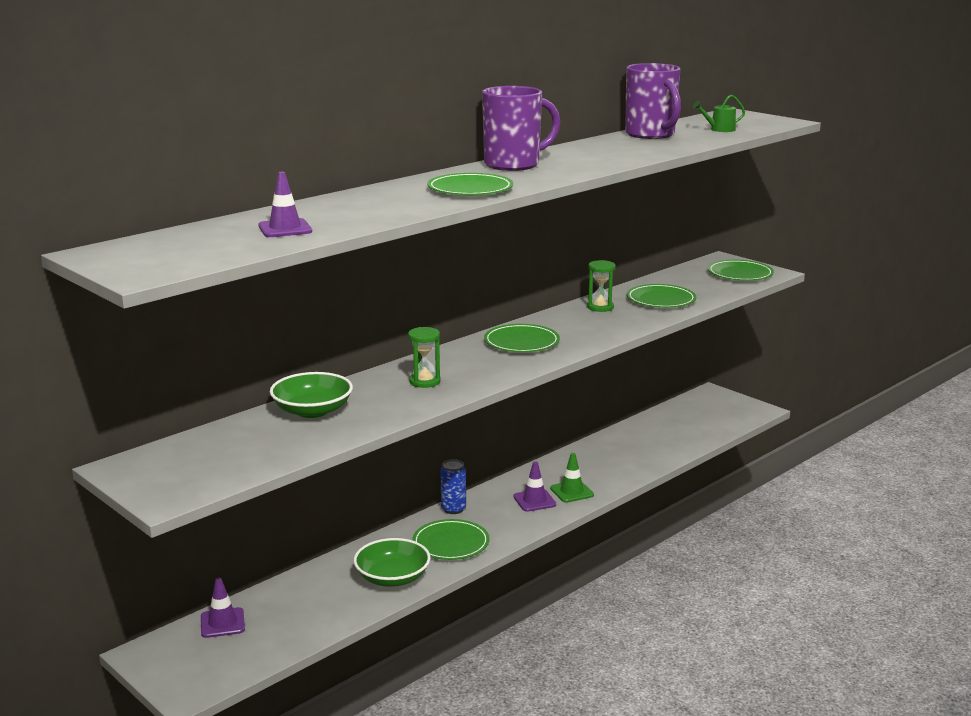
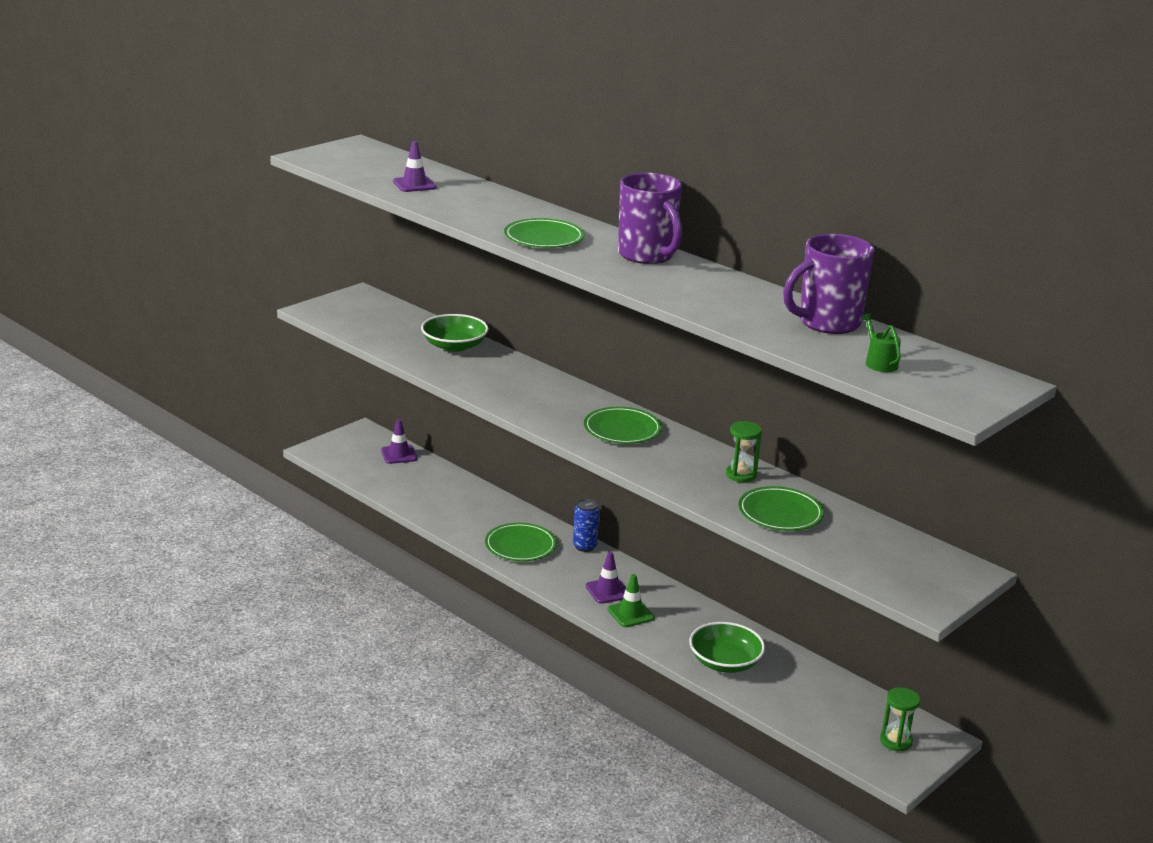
camera: 85 degrees right, 5 degrees up
(392, 578) = (461, 519): green bowl -> green bowl (725, 662)
(424, 381) = (517, 386): green hourglass -> green hourglass (895, 741)
(740, 274) = (909, 578): green plate -> none

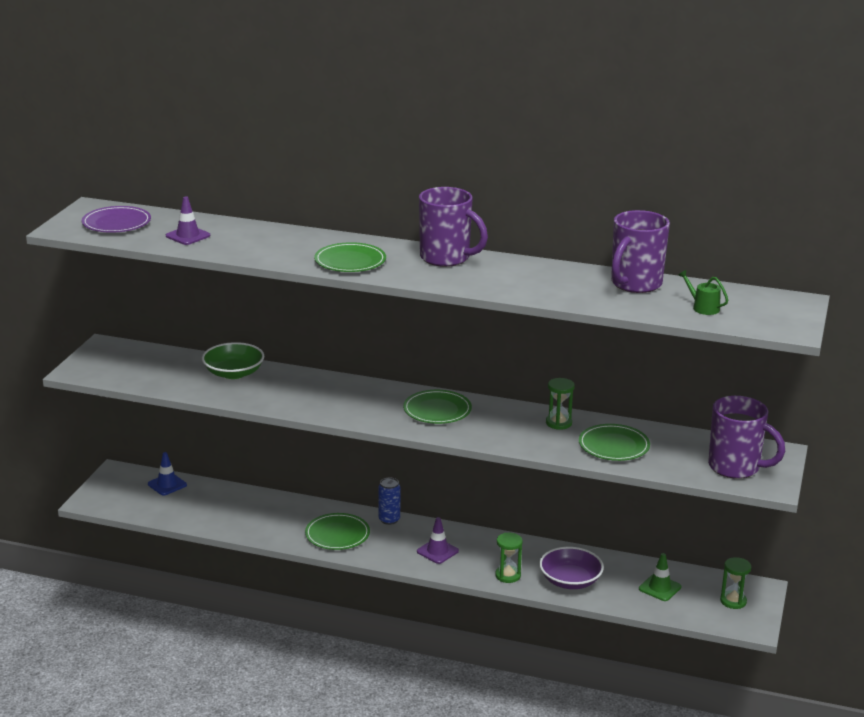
camera: 25 degrees left, 0 degrees up
(363, 161) = (116, 223): none -> purple plate
(399, 455) = (167, 484): purple traffic cone -> blue traffic cone
(630, 614) = (470, 564): green traffic cone -> green traffic cone (660, 588)
(661, 636) = (508, 575): none -> green hourglass
(725, 662) = (570, 580): green bowl -> purple bowl
(902, 573) = (736, 467): none -> purple mug

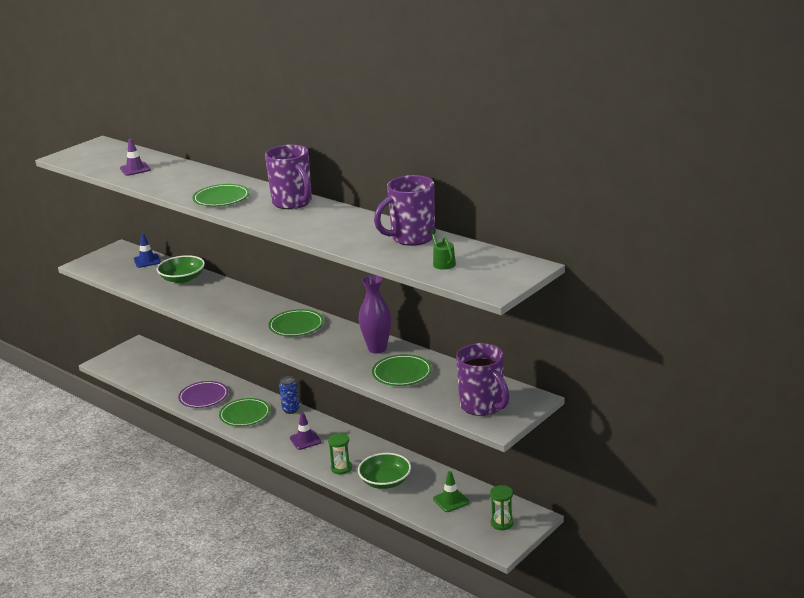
camera: 25 degrees right, 0 degrees up
(116, 223) = (101, 156): purple plate -> purple plate (203, 397)
(167, 484) = (161, 359): blue traffic cone -> blue traffic cone (147, 261)
(558, 423) = (377, 349): green hourglass -> purple vase
(570, 580) = (385, 481): purple bowl -> green bowl

